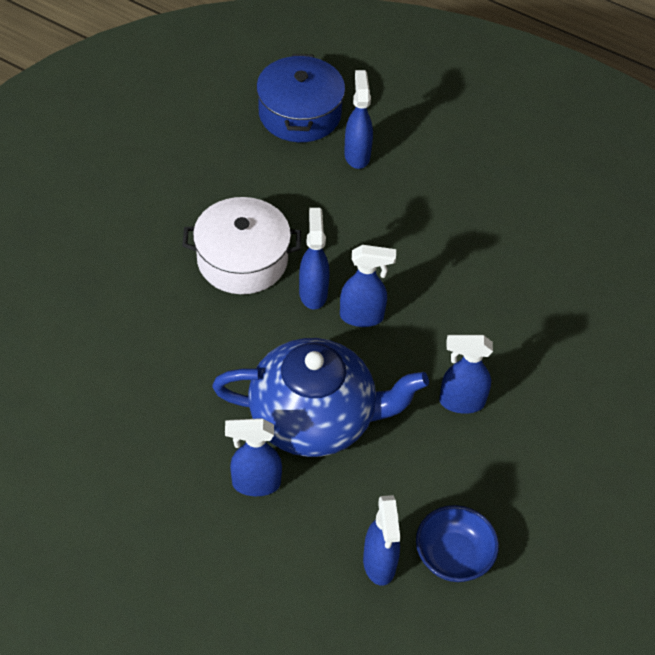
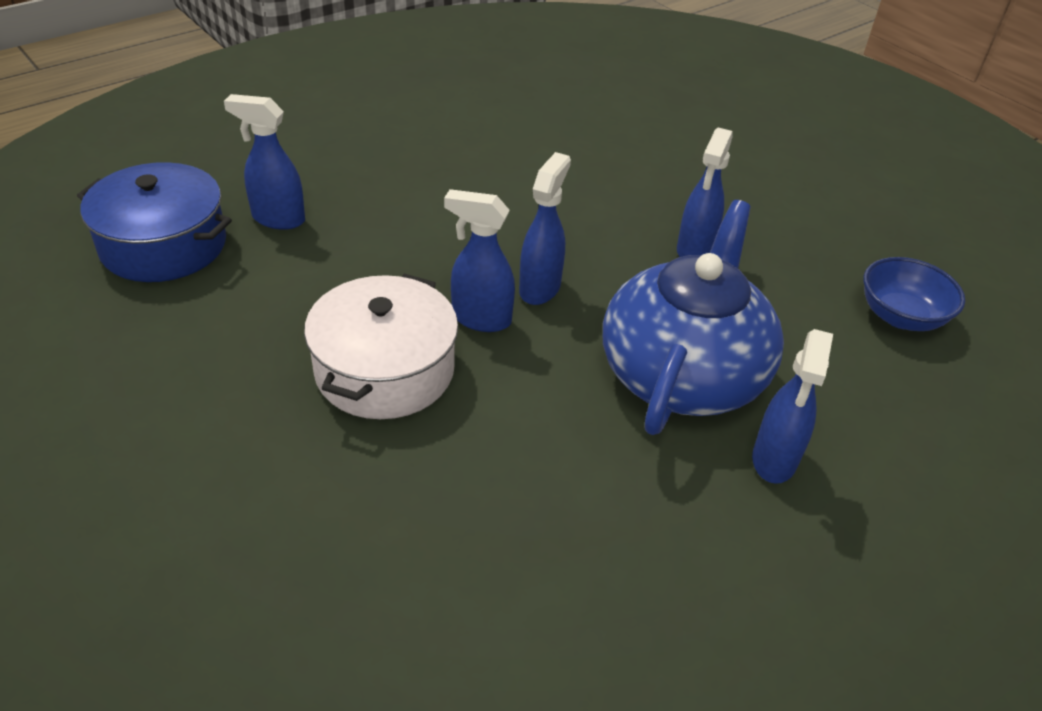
camera: 70 degrees left, 10 degrees down
(379, 564) = (908, 378): blue spray bottle -> none

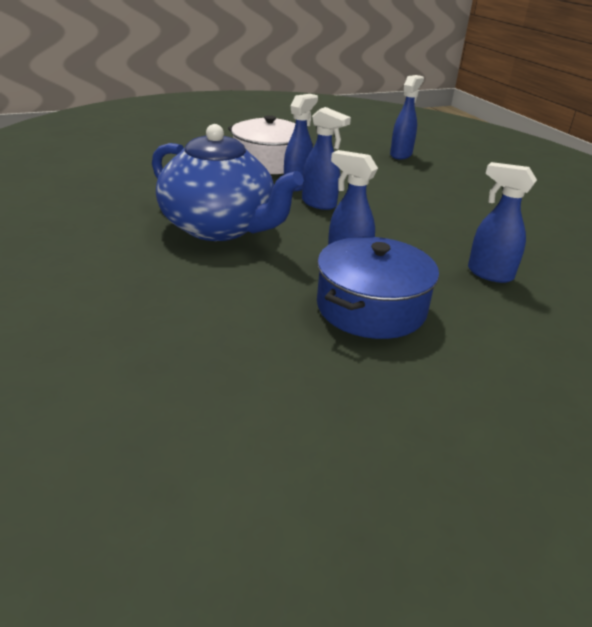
camera: 105 degrees right, 10 degrees down
(163, 245) = (380, 135): blue pot -> blue pot (371, 308)
(774, 460) = (130, 236): blue spray bottle -> blue spray bottle (489, 273)
(900, 316) = (225, 335): blue bowl -> none

